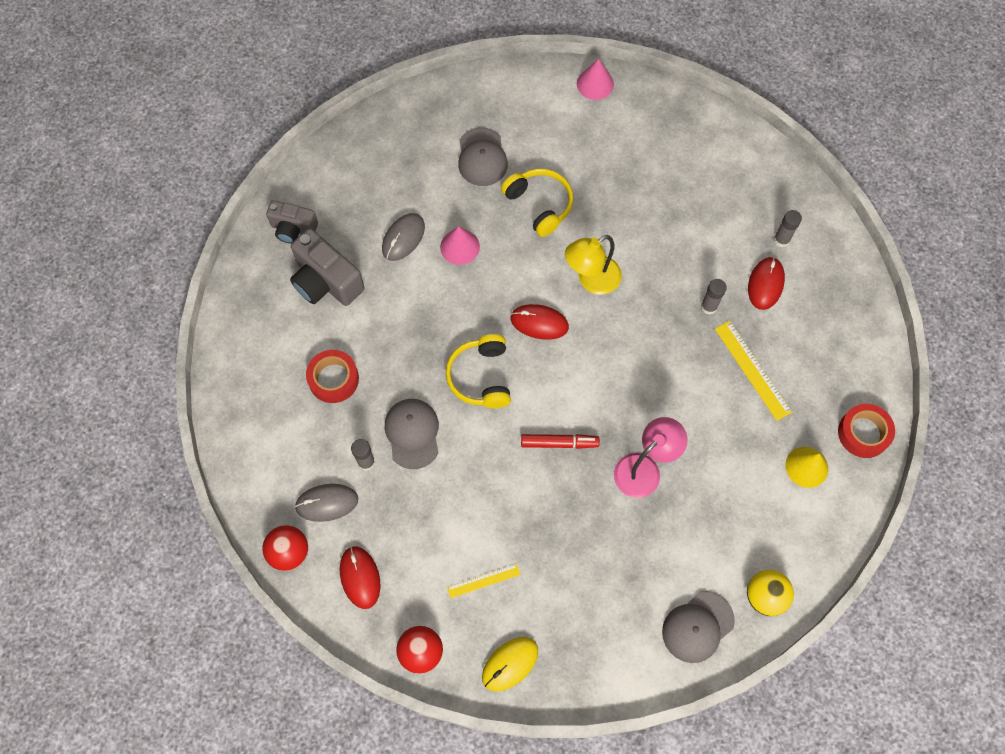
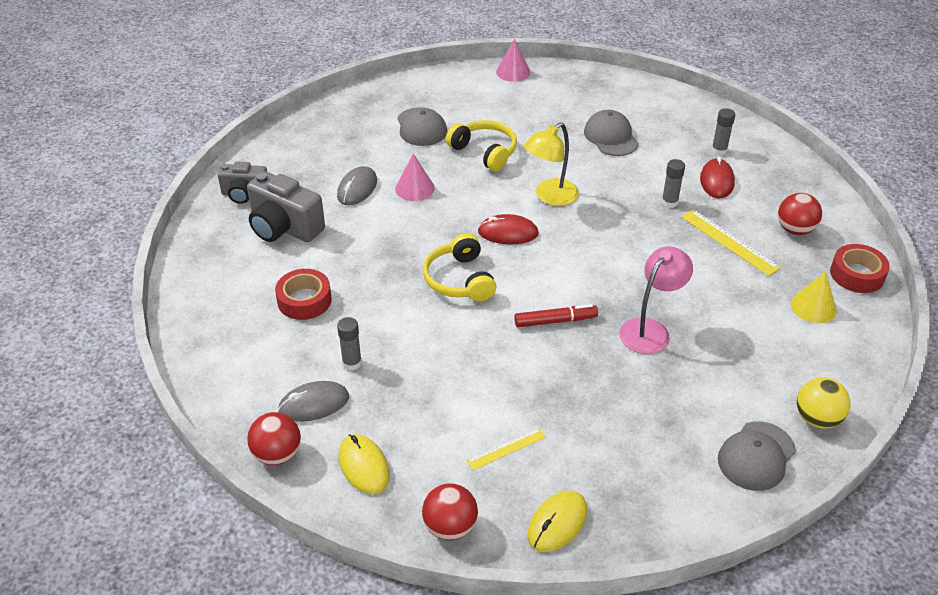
camera: 10 degrees left, 25 degrees down
(360, 577) = (364, 466): red mouse -> yellow mouse
(412, 433) = (398, 333): grey cap -> grey cap (611, 137)
(823, 364) = (795, 230): none -> red ball

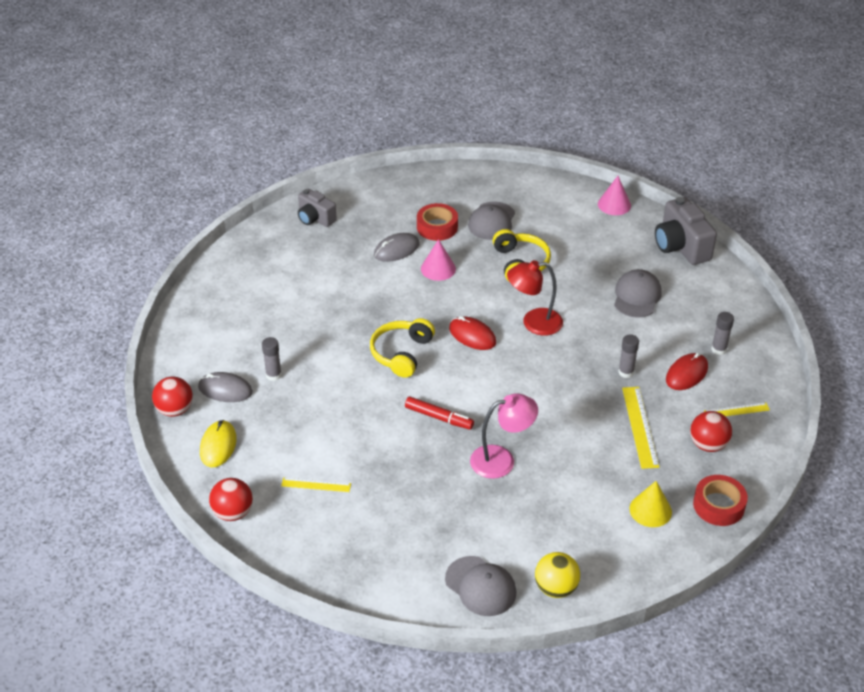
camera: 35 degrees right, 0 degrees up
(284, 228) = (319, 256): grey camera -> grey camera (681, 246)
(304, 300) = (284, 316): red tape -> red tape (437, 227)
(550, 197) = (534, 323): yellow lamp -> red lamp
(557, 523) = (300, 549): yellow mouse -> none
(756, 456) = (480, 586): grey cap -> grey cap turned 120 degrees counterclockwise
(784, 192) = (736, 410): none -> yellow ruler

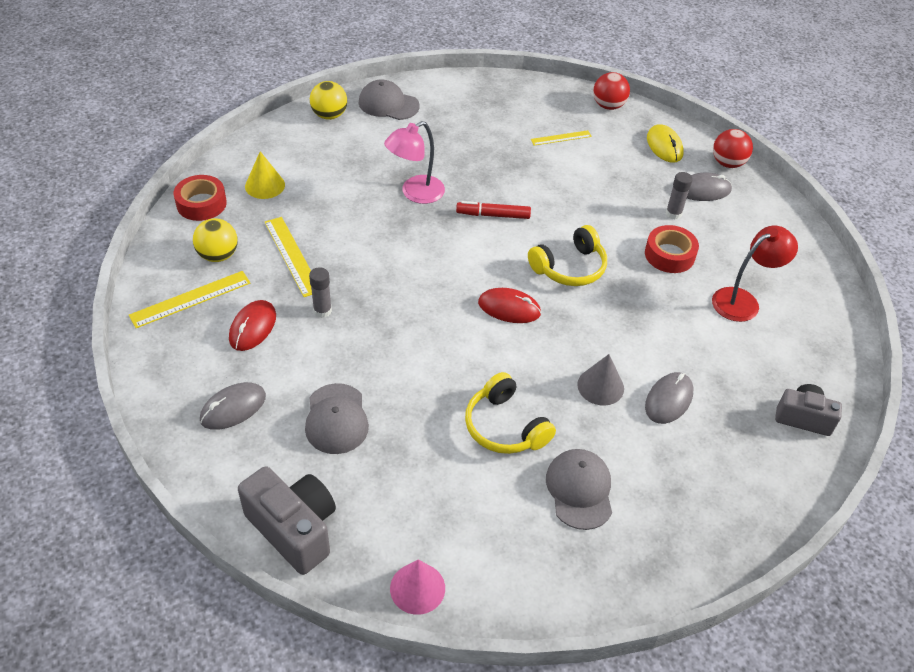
camera: 155 degrees right, 5 degrees up
(401, 353) = (570, 267): yellow headphones -> yellow headphones turned 60 degrees clockwise
(437, 227) = (644, 454): red tape -> red tape (669, 255)
(438, 269) = (600, 386): pink cone -> grey cone
(534, 323) = (449, 343): red lamp -> red lamp (743, 301)
(708, 445) = (218, 255): red ball -> yellow ball
(710, 321) = (233, 408): none -> grey mouse
(719, 349) = (218, 370): grey glue stick -> none
(736, 410) = (190, 299): yellow ruler -> yellow ruler, size x1.64

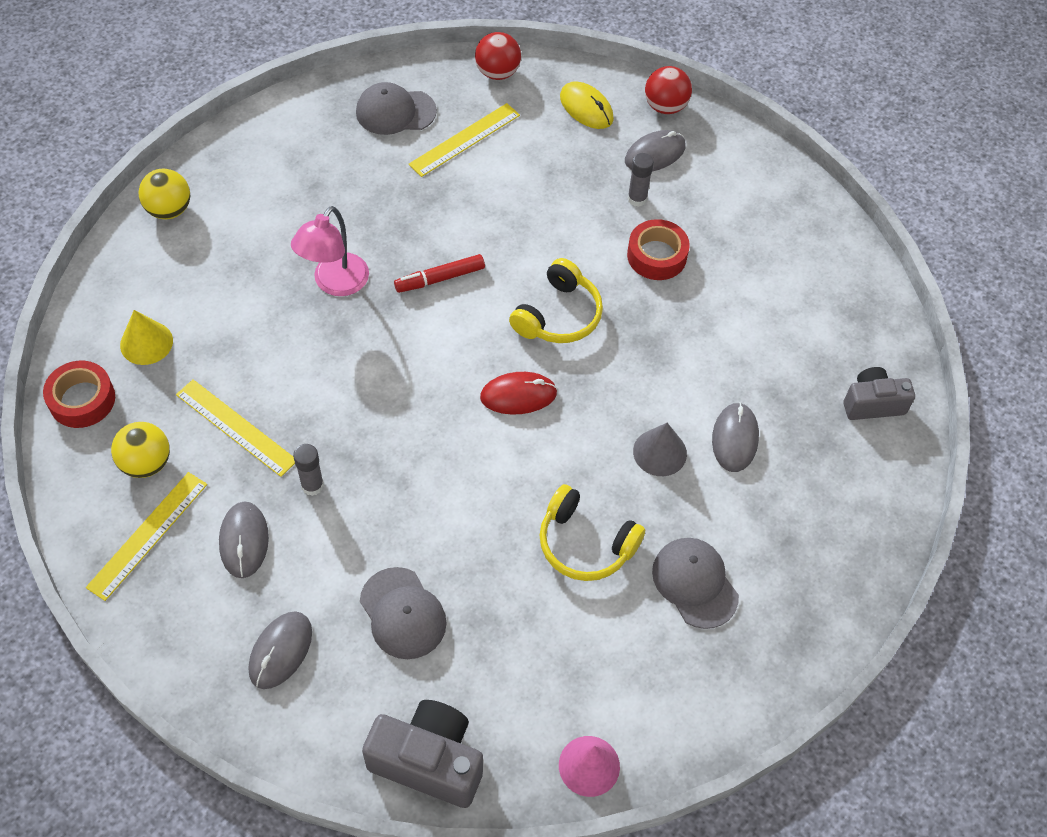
camera: 25 degrees left, 10 degrees up
(253, 327) = (244, 541): red mouse -> grey mouse
(388, 104) = (234, 166): grey cap -> grey cap (395, 112)
(561, 138) = (465, 140): yellow ruler -> yellow ruler, size x1.64
(743, 301) = (757, 284): red lamp -> none

